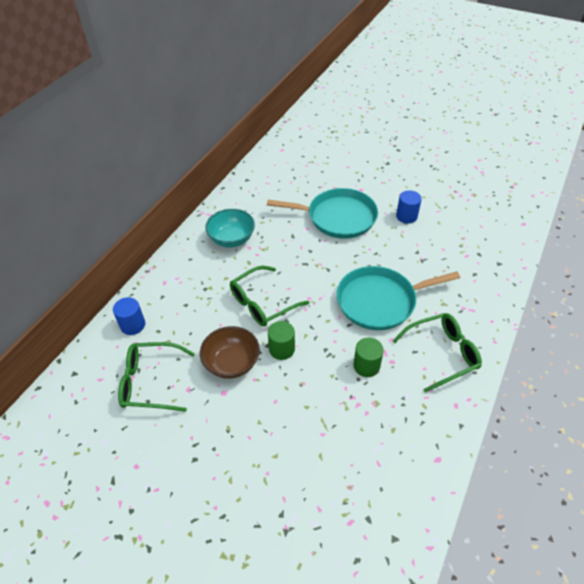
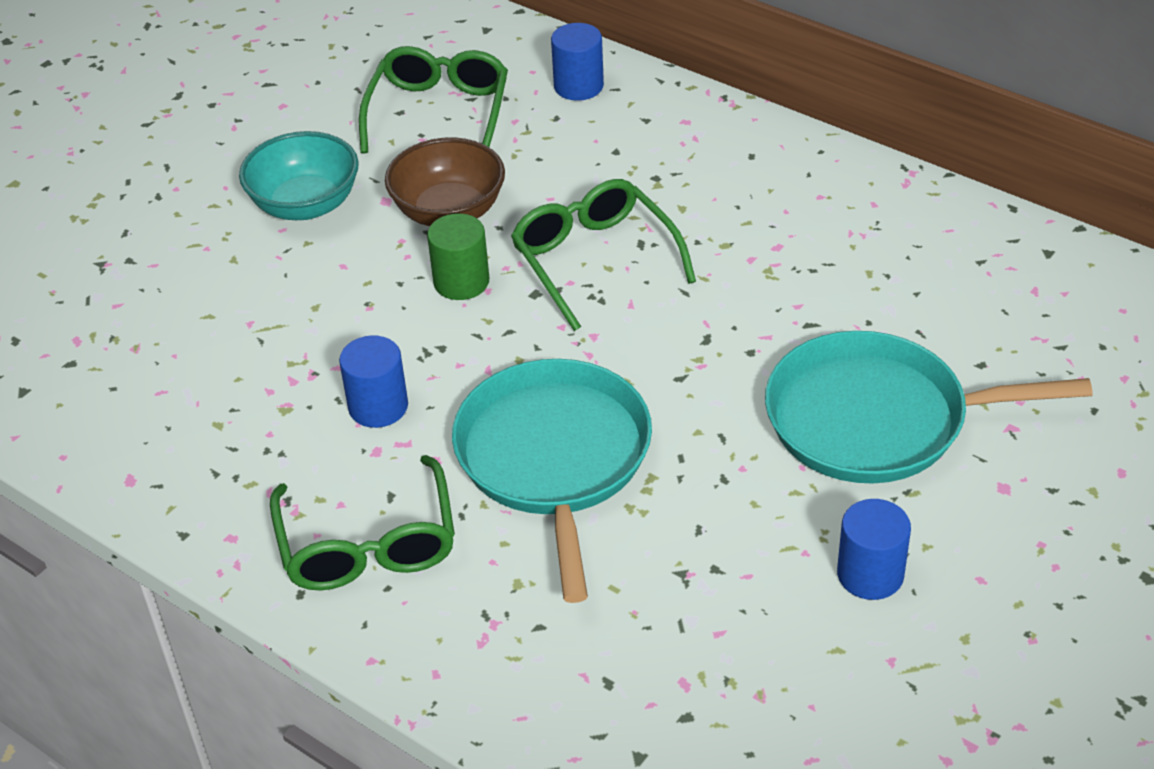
camera: 100 degrees right, 5 degrees down
(232, 239) = (809, 219): turquoise bowl -> turquoise bowl (305, 205)
(338, 217) = (876, 419): turquoise pan -> turquoise pan turned 75 degrees clockwise
(366, 366) = (378, 407): green cylinder -> blue cylinder

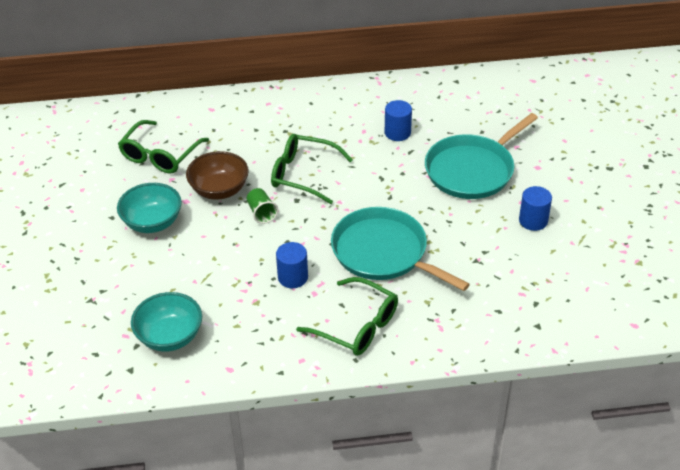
camera: 45 degrees left, 0 degrees up
(122, 380) = (170, 336): none -> turquoise bowl
(438, 114) = (160, 155): green glasses -> green glasses turned 120 degrees counterclockwise
(461, 282) = (261, 213): green cylinder -> green cup
(578, 86) = (206, 112): blue cylinder -> blue cylinder (397, 133)

